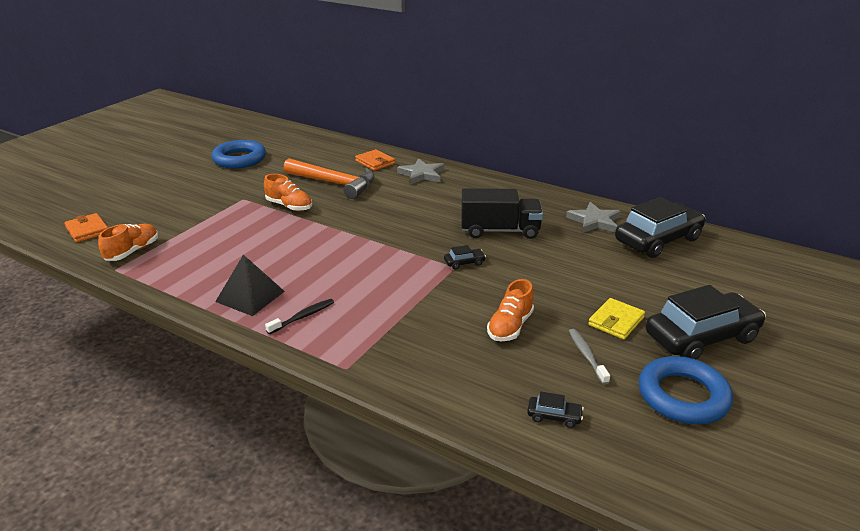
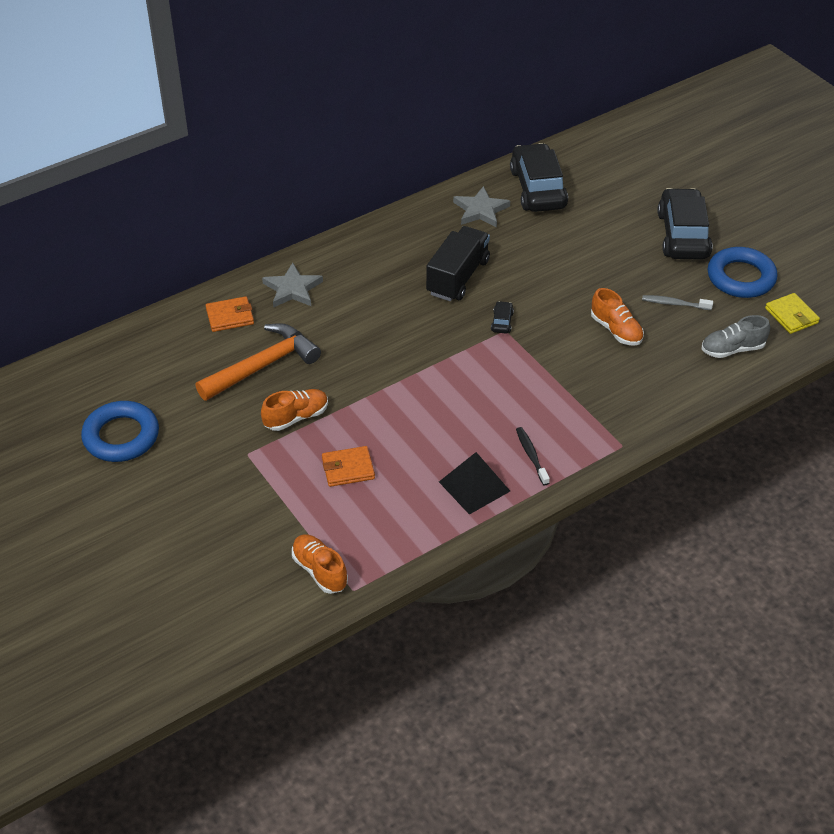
camera: 65 degrees left, 15 degrees up
(87, 230) = (234, 610): orange wallet -> orange wallet (348, 468)
(554, 416) = (732, 349): black car -> grey shoe
(616, 321) = (640, 269): yellow wallet -> yellow wallet (791, 316)

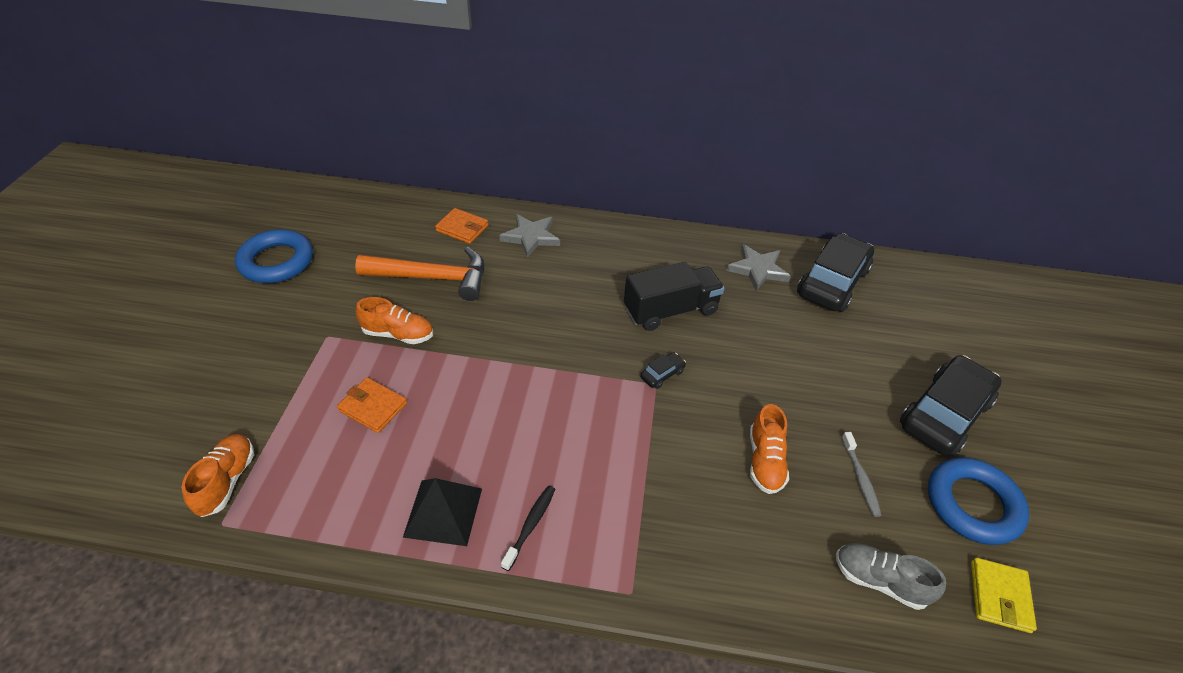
camera: 40 degrees right, 0 degrees up
(674, 304) = (860, 478): grey toothbrush -> grey toothbrush turned 150 degrees counterclockwise

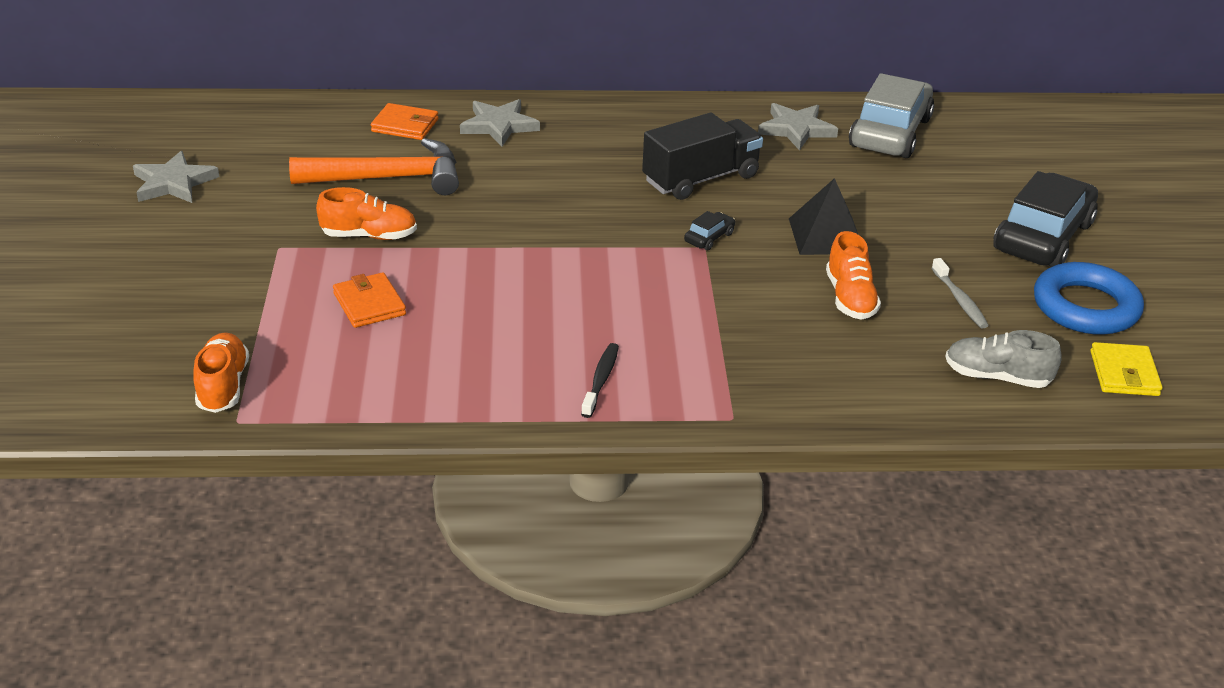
camera: 10 degrees left, 10 degrees down
(276, 261) = (173, 183): blue ring -> grey star
(373, 407) = (369, 304): orange wallet -> orange wallet turned 45 degrees clockwise
(443, 512) = (495, 381): black pyramid -> black pyramid (826, 235)
(832, 282) = (890, 133): black car -> grey car

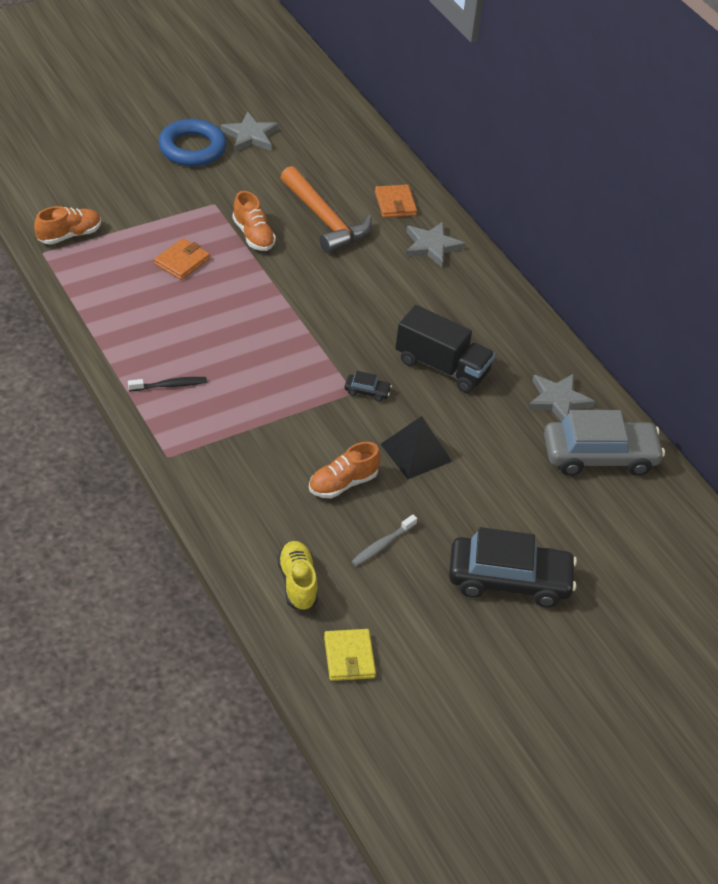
camera: 60 degrees right, 10 degrees up
(997, 377) = (297, 583): grey shoe -> yellow shoe
(1085, 307) = (424, 622): blue ring -> blue ring (192, 148)
(1124, 373) = (349, 657): yellow wallet -> yellow wallet turned 75 degrees counterclockwise

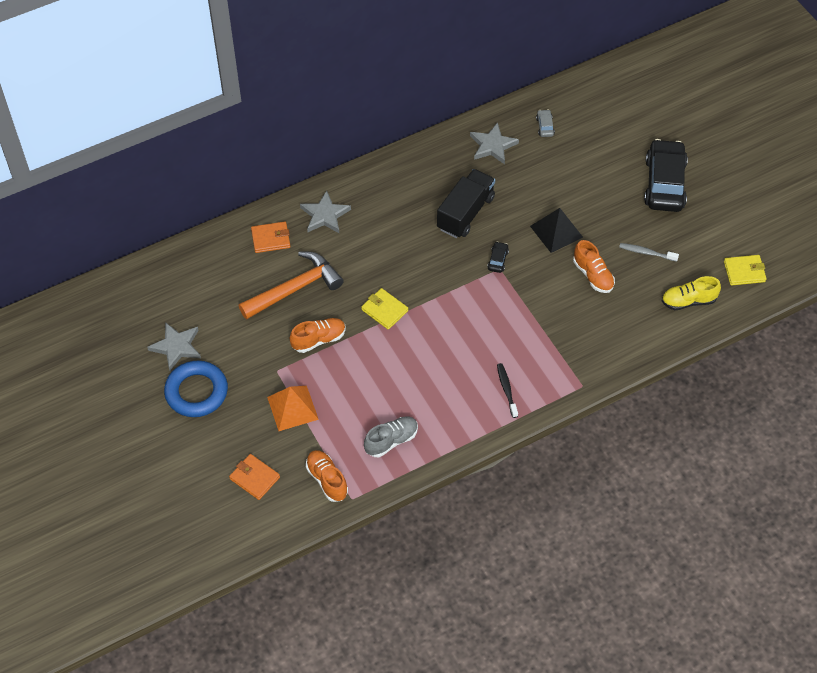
camera: 85 degrees left, 10 degrees up
(111, 285) = (391, 441): none -> grey shoe
(164, 213) = (292, 408): none -> orange pyramid
(182, 262) = (357, 390): orange wallet -> orange wallet (254, 478)
(292, 288) = (384, 310): none -> yellow wallet
(382, 545) = (646, 252): grey toothbrush -> grey toothbrush turned 150 degrees clockwise
(599, 456) = (545, 126): grey car -> grey car, size x0.40

